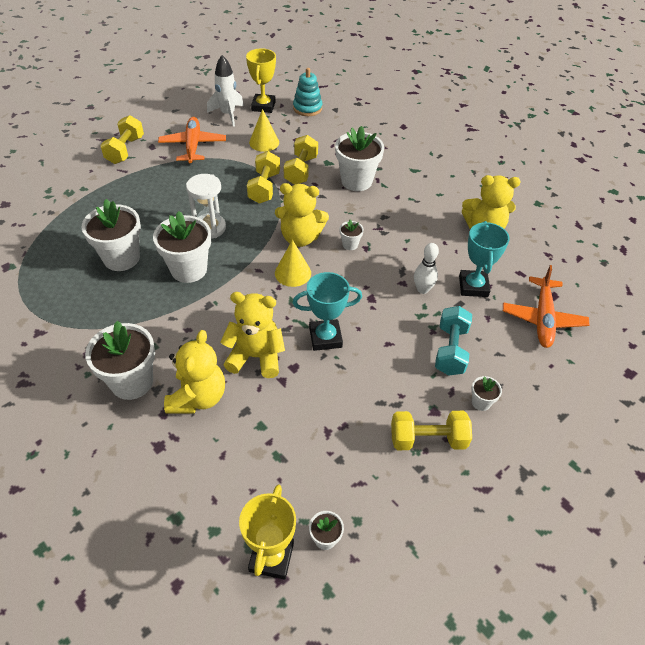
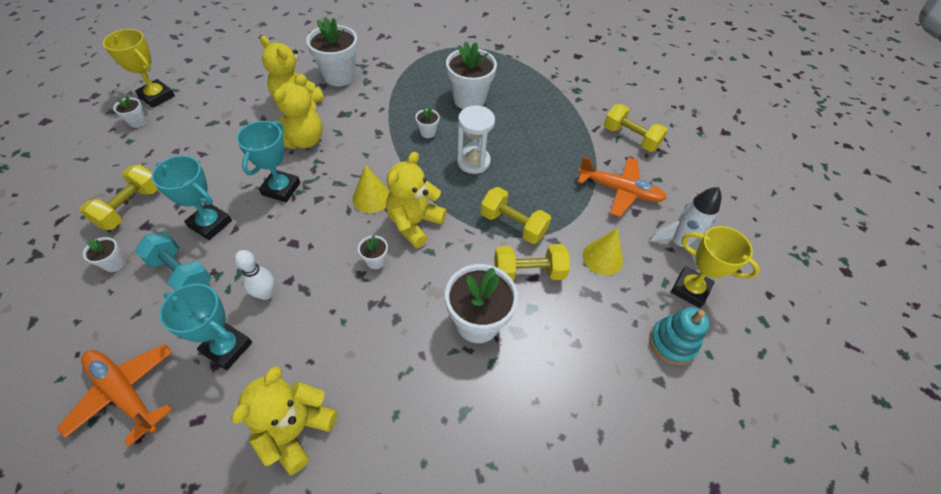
camera: 115 degrees right, 5 degrees up
(189, 269) = (428, 132): white flower pot -> white flower pot, size x0.46
(301, 170) = (528, 272): yellow dumbbell -> yellow dumbbell turned 45 degrees counterclockwise
(396, 364) = (210, 224): none -> turquoise trophy

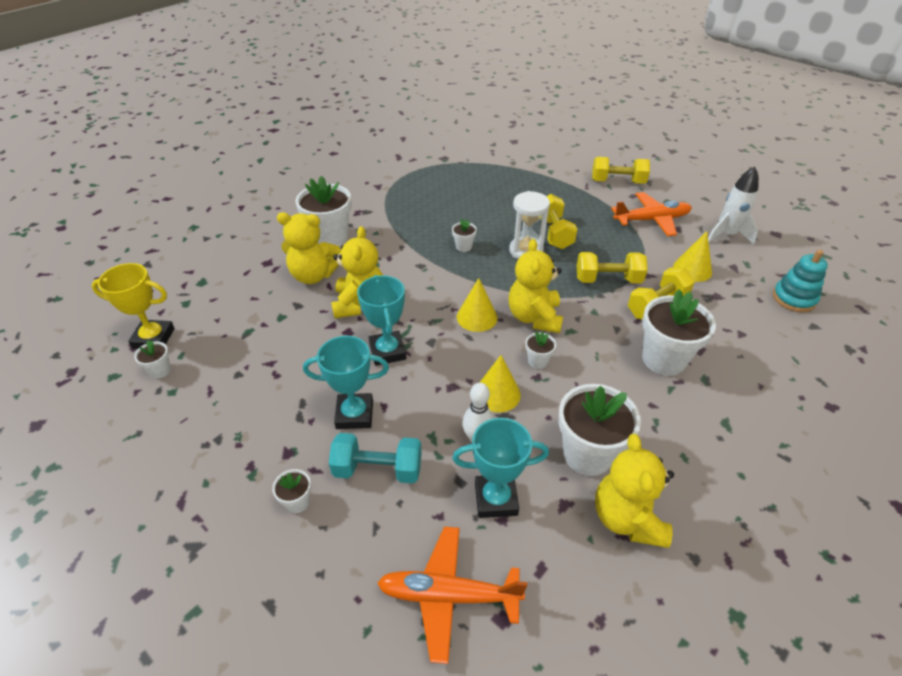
camera: 30 degrees left, 10 degrees down
(131, 207) = (251, 446): yellow dumbbell -> yellow dumbbell (554, 233)
(317, 268) = (497, 393): none -> yellow cone
(469, 100) = (468, 207): white flower pot -> white flower pot (587, 454)
(690, 289) = (766, 260): yellow trophy -> none

